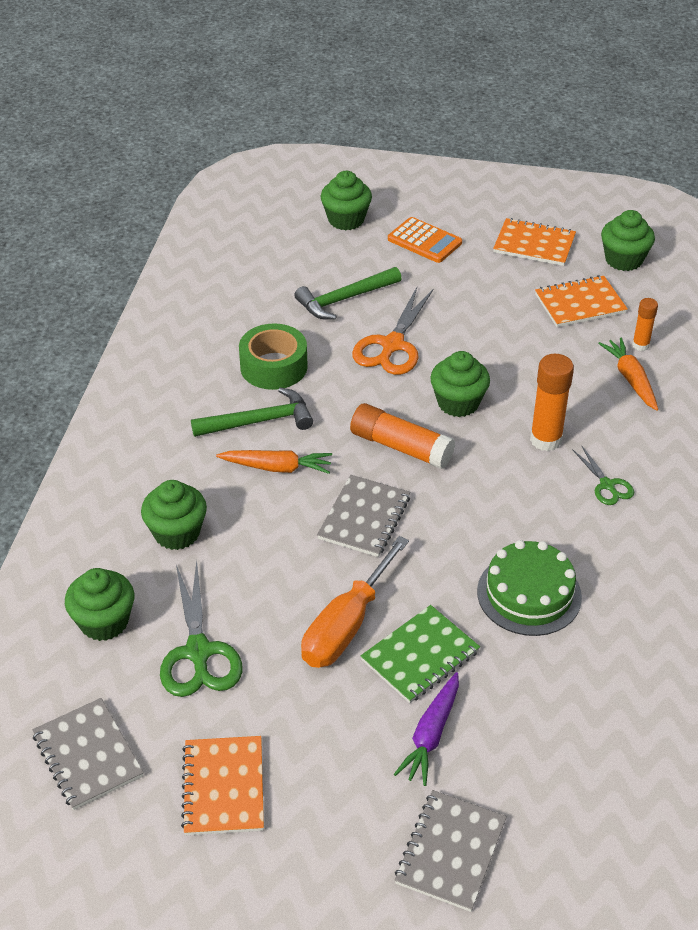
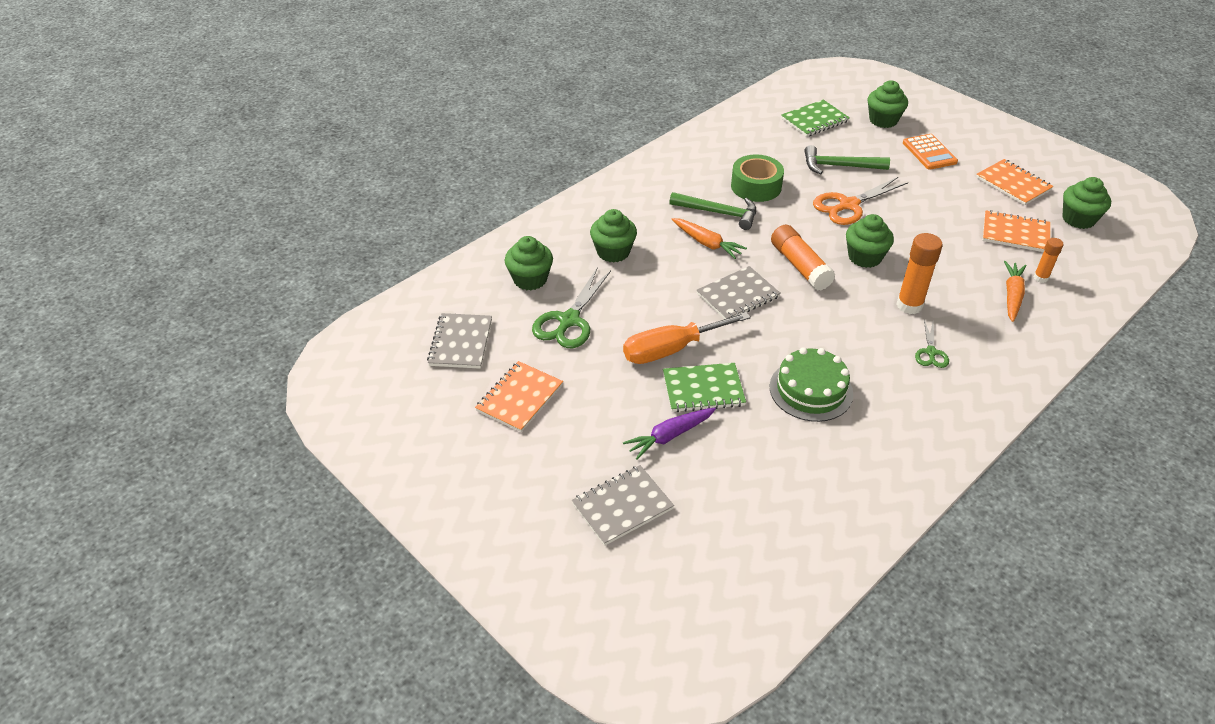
camera: 35 degrees right, 0 degrees up
(271, 250) = (814, 120): none -> green notebook

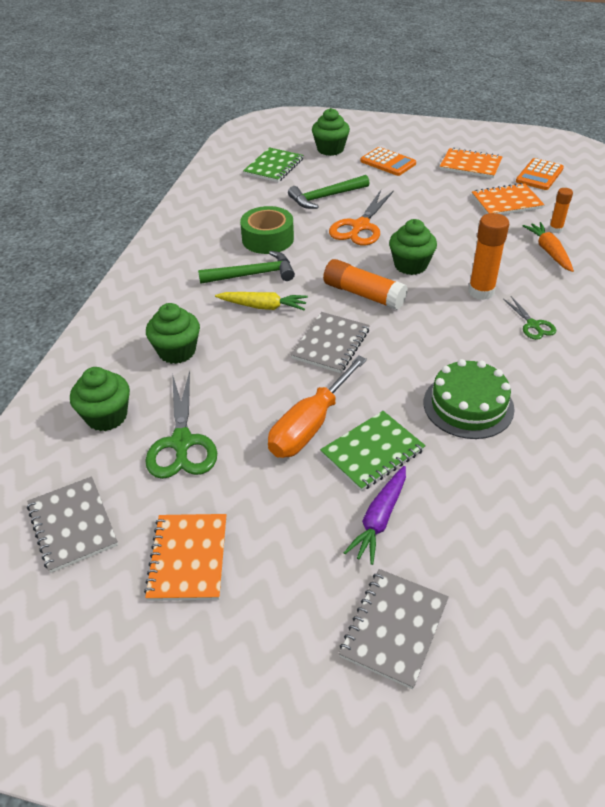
camera: 30 degrees left, 0 degrees up
(707, 243) = (263, 307): orange carrot -> yellow carrot
(1078, 219) = (539, 175): green cupcake -> orange calculator

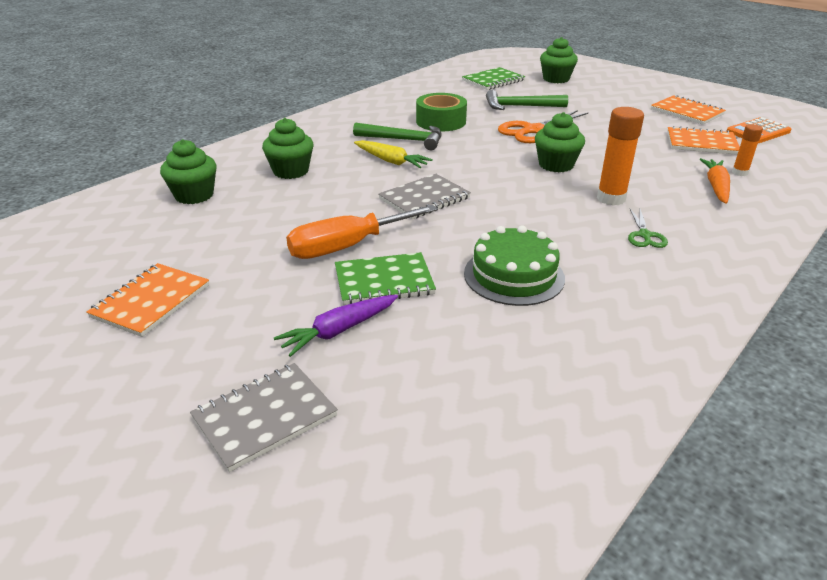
camera: 25 degrees right, 10 degrees down
(73, 525) = (94, 252): grey notebook -> none
(181, 443) = (230, 227): green scissors -> none
(363, 294) = (490, 174): orange glue stick -> none
(388, 162) = (603, 96): orange calculator -> none

